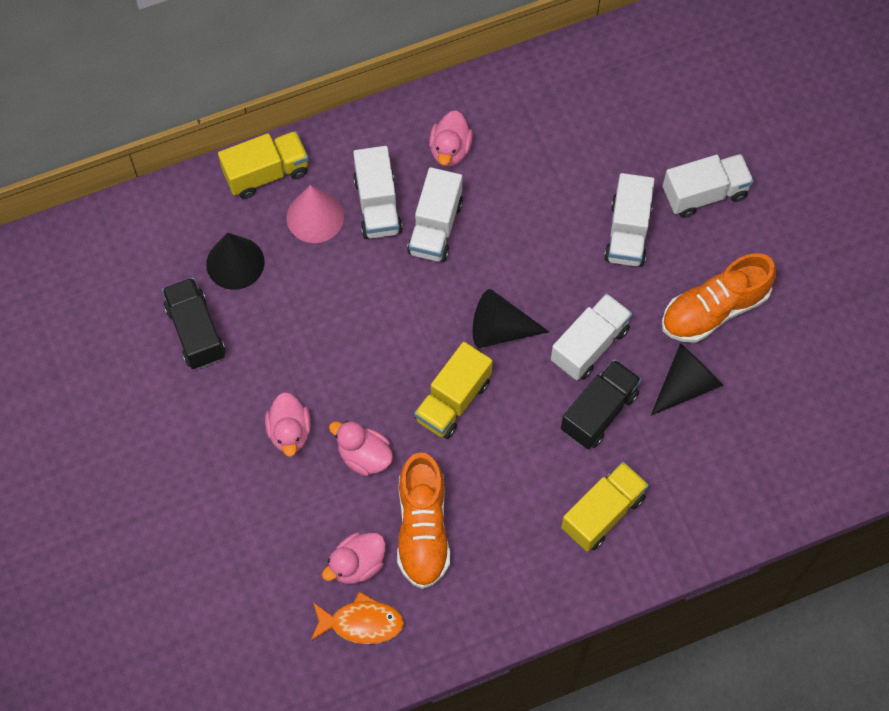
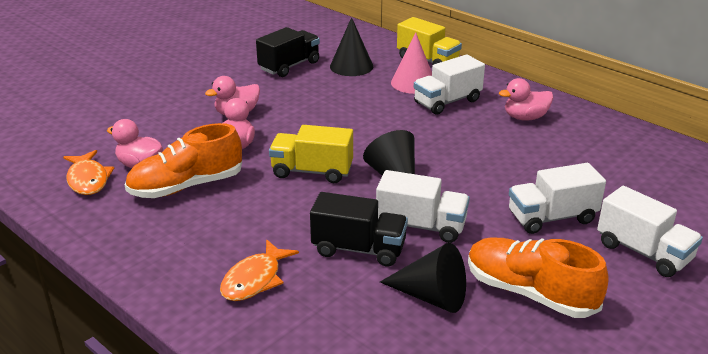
camera: 65 degrees right, 35 degrees down
(435, 227) = (454, 127): white truck -> none
(602, 513) = (255, 279): yellow truck -> orange fish

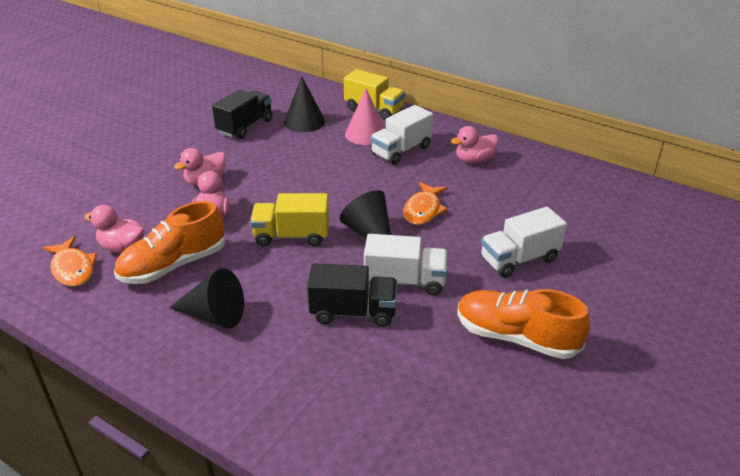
camera: 10 degrees left, 5 degrees up
(255, 279) = (262, 356): orange fish -> orange fish (423, 210)
(431, 296) = (430, 352): black cone -> black cone (214, 315)
(643, 252) = (604, 284): white truck -> none

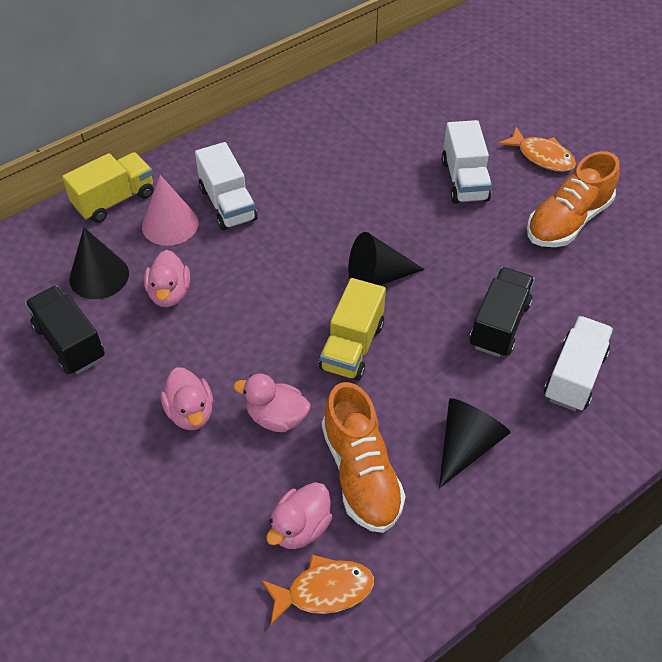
camera: 70 degrees left, 15 degrees up
(405, 281) = (467, 272): white truck -> white truck (574, 376)
(423, 210) = (354, 222): orange fish -> orange fish (541, 156)
(474, 160) = (282, 152): pink duck -> pink duck (169, 293)

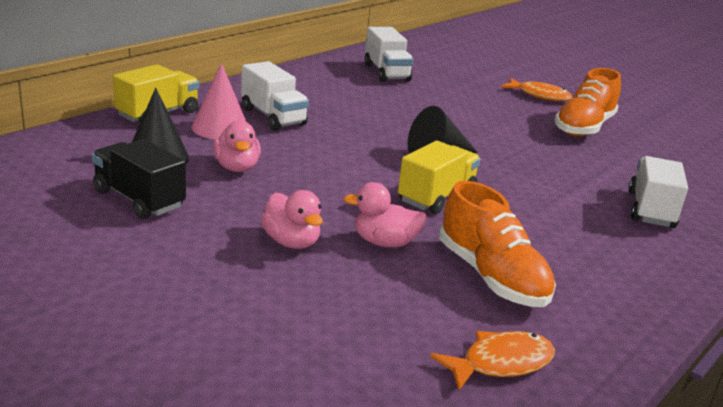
camera: 15 degrees left, 25 degrees down
(300, 528) = (449, 317): pink duck -> none
(352, 346) = (436, 197): yellow truck -> yellow truck turned 150 degrees counterclockwise
(464, 180) = (483, 106): white truck -> white truck (386, 73)
(466, 445) = (583, 254): black cone -> none
(499, 325) = (564, 182): black truck -> none

